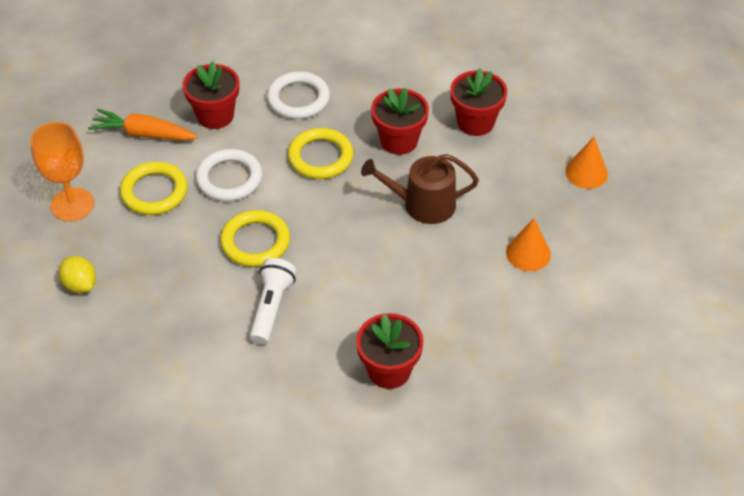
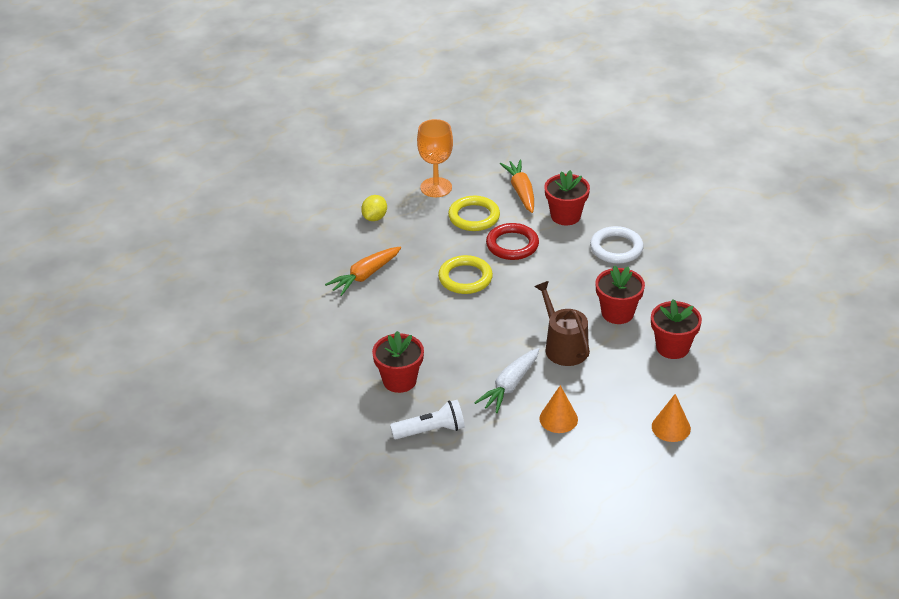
camera: 65 degrees right, 10 degrees down
(182, 335) = (364, 276): none -> orange carrot
(229, 179) = (512, 245): white ring -> red ring
(271, 307) = (414, 306): white flashlight -> white flashlight (431, 430)
(320, 157) = (568, 280): yellow ring -> none
(456, 274) = (509, 386): none -> white carrot

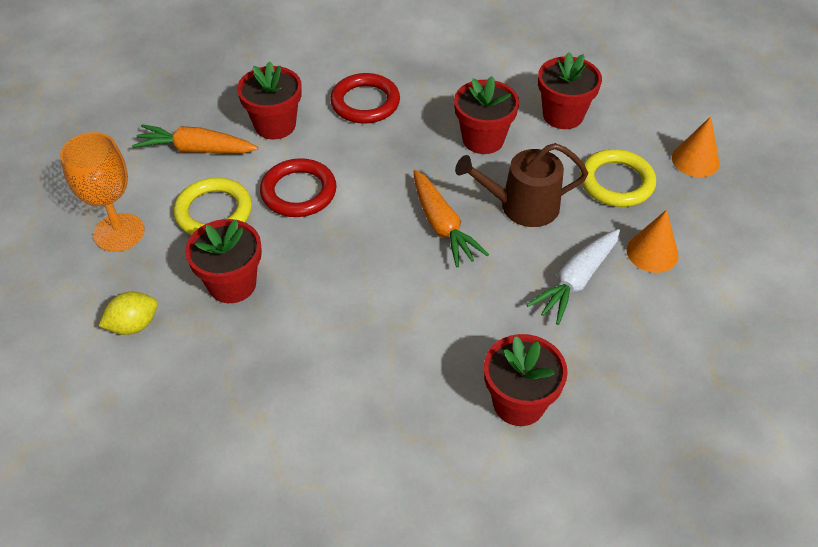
camera: 70 degrees left, 10 degrees up
(364, 276) = (263, 378): orange carrot -> orange carrot (442, 226)
(375, 217) = (134, 325): yellow lemon -> yellow lemon turned 75 degrees counterclockwise
(423, 243) = (232, 284): none -> red flower pot
(431, 430) = (636, 395): white flashlight -> none
(465, 278) = (337, 261): yellow ring -> yellow ring (616, 182)
(509, 386) = (576, 281): white carrot -> white carrot turned 75 degrees clockwise
(616, 248) = (365, 102): white ring -> red ring

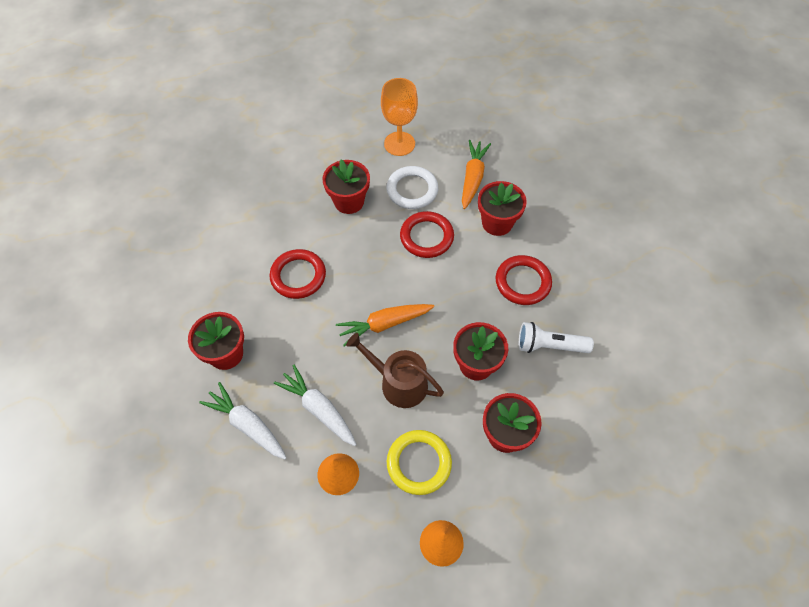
camera: 95 degrees right, 10 degrees up
(134, 325) = (325, 156): yellow lemon -> none
(214, 212) = (412, 190): yellow ring -> white ring
(374, 331) = (298, 276): none -> red ring
(448, 82) = (549, 345): none -> white flashlight
(522, 206) = (398, 383): brown watering can -> brown watering can turned 60 degrees counterclockwise
(618, 356) = (247, 424): none -> white carrot

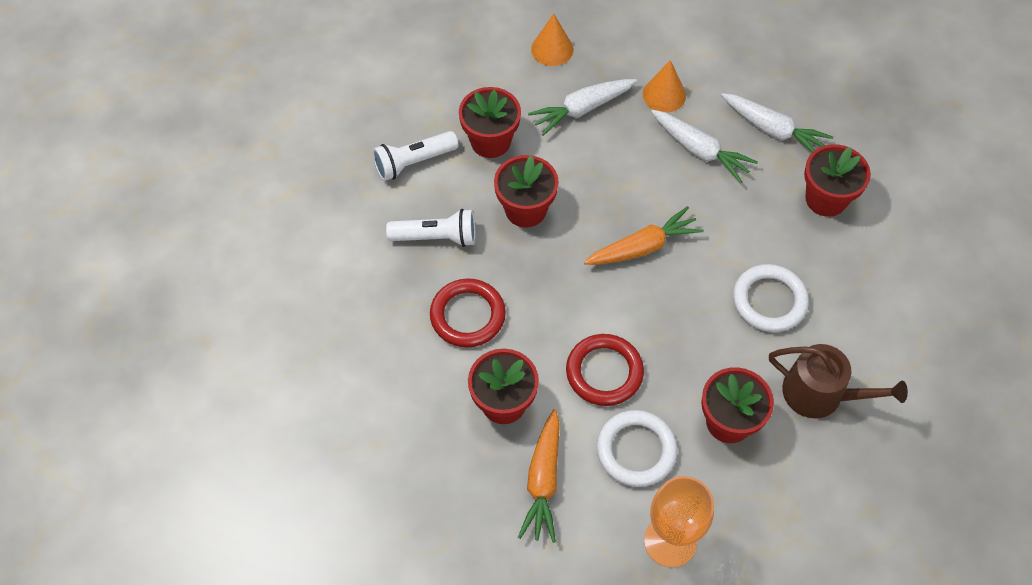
camera: 175 degrees right, 0 degrees up
(298, 276) = (769, 301): red ring -> white ring
(398, 383) = (615, 183): brown watering can -> brown watering can (820, 394)
(419, 463) = (581, 109): yellow ring -> white carrot
(574, 418) = (413, 162): none -> white flashlight

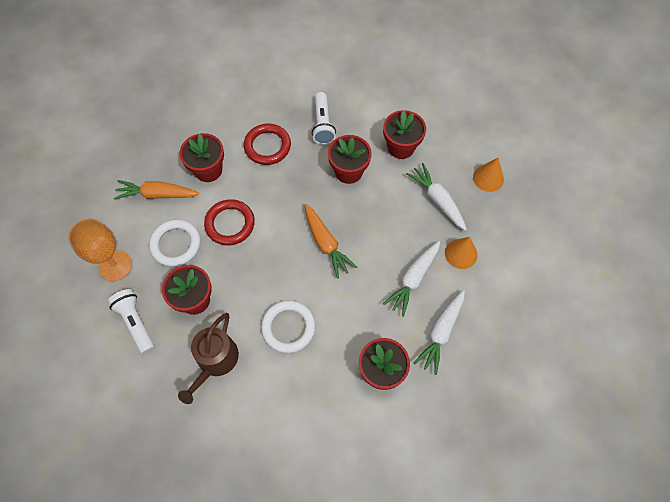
camera: 85 degrees right, 5 degrees up
(413, 162) = (377, 106): white flashlight -> white flashlight (136, 322)

